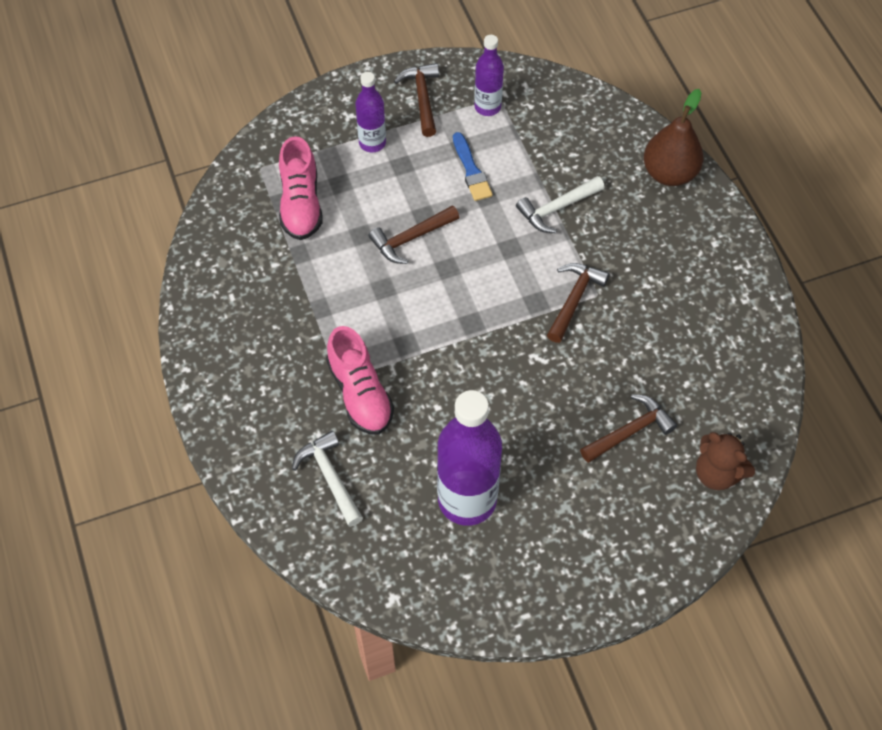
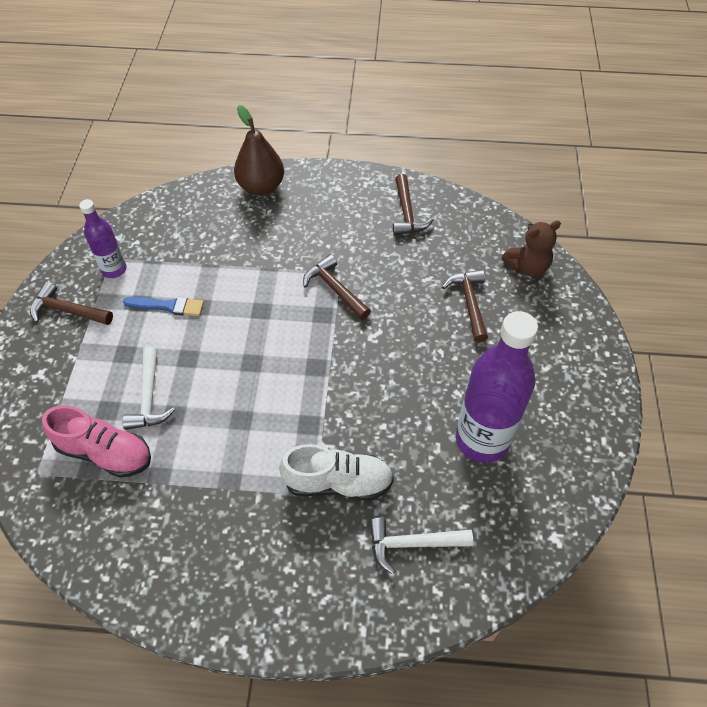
camera: 65 degrees left, 5 degrees down
(360, 393) = (338, 482): pink shoe -> white shoe
(372, 143) = (83, 367): purple bottle -> none
(411, 238) = (204, 377): brown hammer -> brown hammer (407, 213)
(557, 208) = (245, 265): white hammer -> white hammer (149, 397)

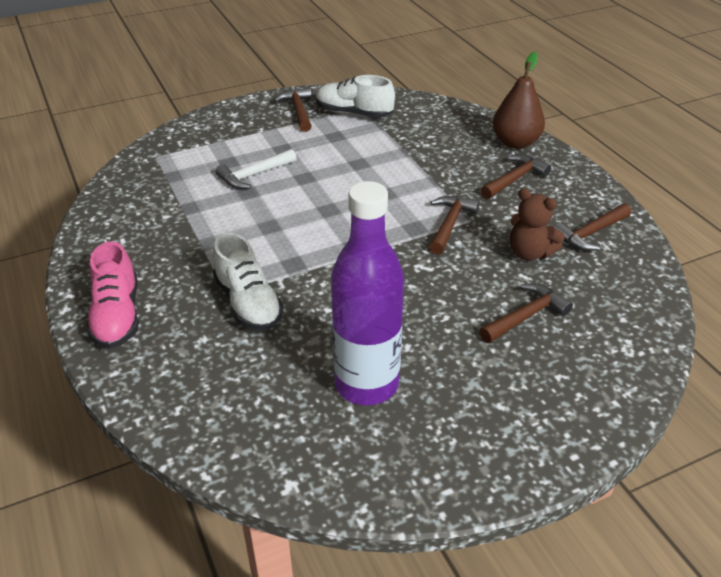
camera: 60 degrees right, 15 degrees down
(105, 452) = (192, 176): pink shoe -> pink shoe (117, 316)
(114, 269) = (354, 113): purple bottle -> white shoe
(167, 306) = (344, 149): blue brush -> none
(309, 216) = (514, 179): none -> brown hammer
(412, 544) = (216, 374): white hammer -> none
(527, 267) = (624, 344): brown teddy bear -> brown teddy bear (529, 253)

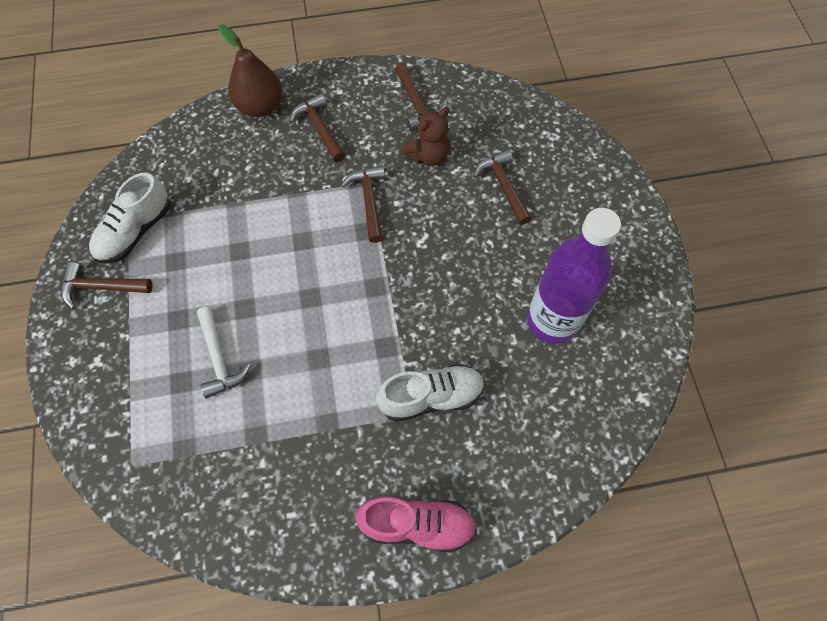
camera: 75 degrees left, 25 degrees up
(450, 224) = (369, 201): brown hammer -> brown hammer turned 45 degrees clockwise

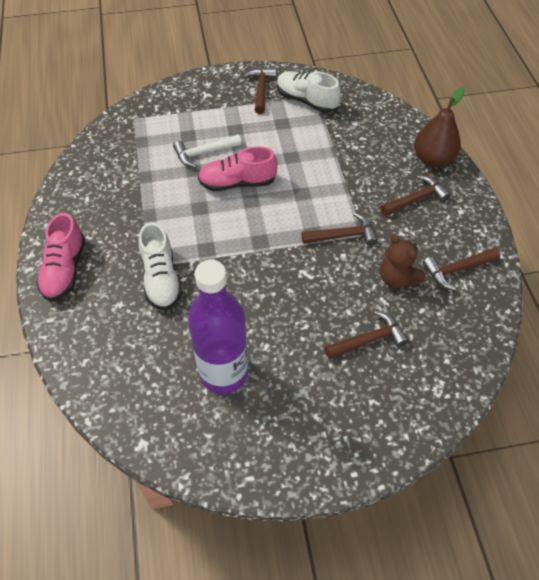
camera: 90 degrees right, 10 degrees down
(278, 314) = (237, 183): none -> pink shoe

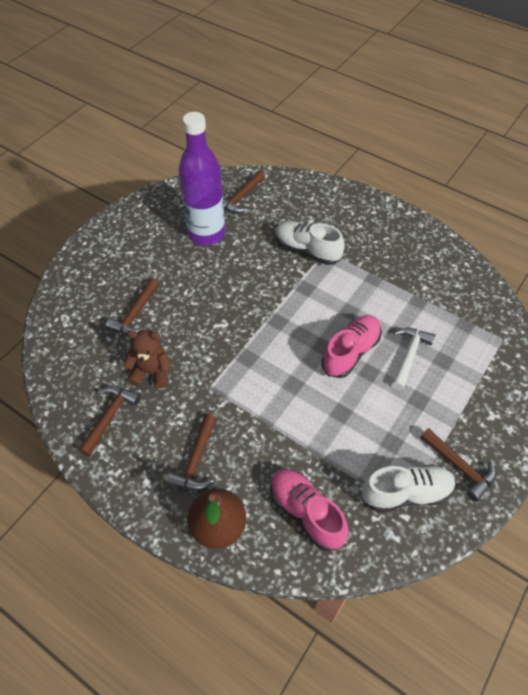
camera: 135 degrees right, 0 degrees up
(65, 269) = (368, 213): pink shoe -> pink shoe (306, 512)
(343, 235) = (224, 374): brown hammer -> brown hammer (240, 198)

